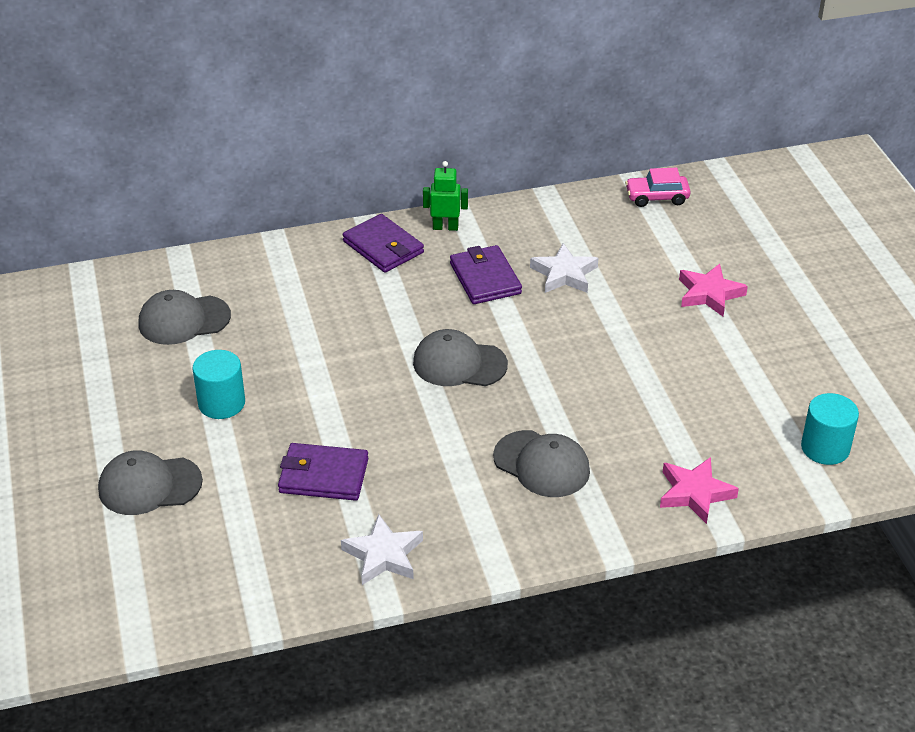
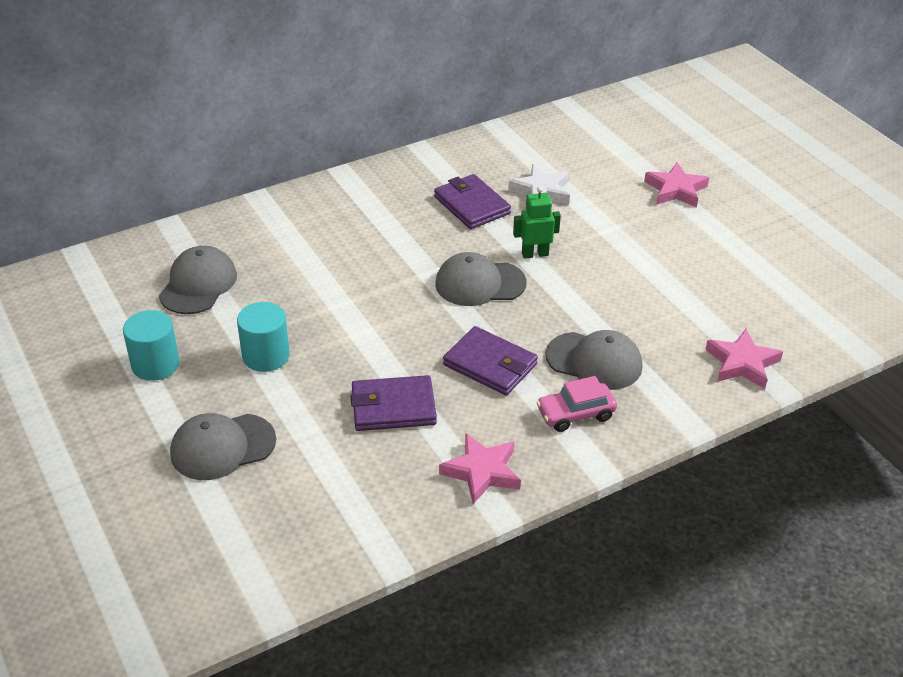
camera: 15 degrees left, 0 degrees up
(184, 320) = (198, 284): grey cap -> grey cap turned 135 degrees clockwise
(383, 247) = (366, 191): purple wallet -> purple wallet (490, 365)
(383, 555) = (482, 472): white star -> pink star
(445, 227) = (416, 166): green robot -> green robot (535, 254)
(657, 197) = (594, 116): pink car -> pink car (575, 414)
(825, 448) = (835, 305): turquoise cylinder -> turquoise cylinder (155, 364)

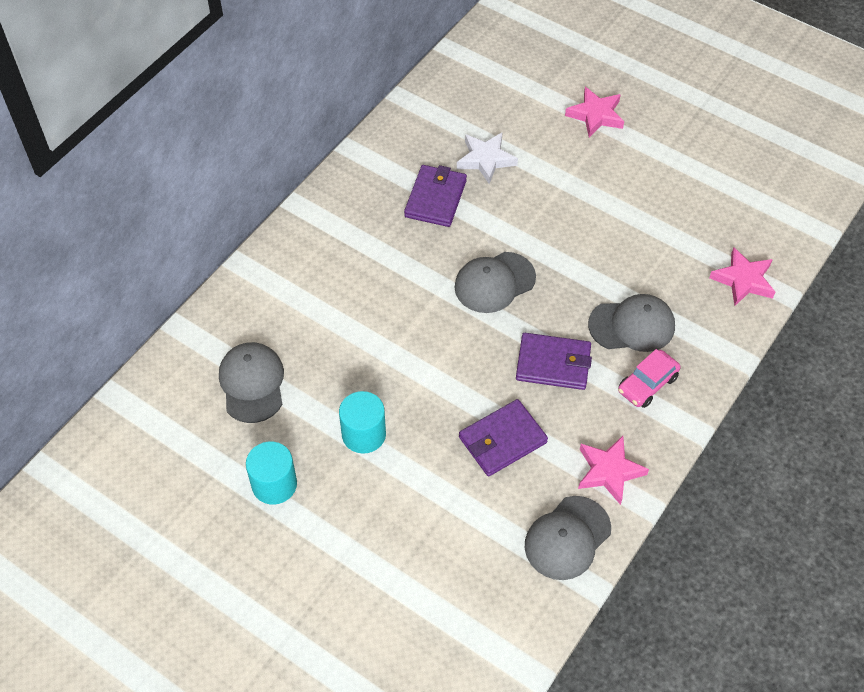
camera: 25 degrees left, 15 degrees up
(222, 447) = (389, 541): grey cap -> grey cap (567, 538)
(471, 205) = (435, 198): purple wallet -> purple wallet turned 75 degrees clockwise
(535, 254) = (521, 232): green robot -> none

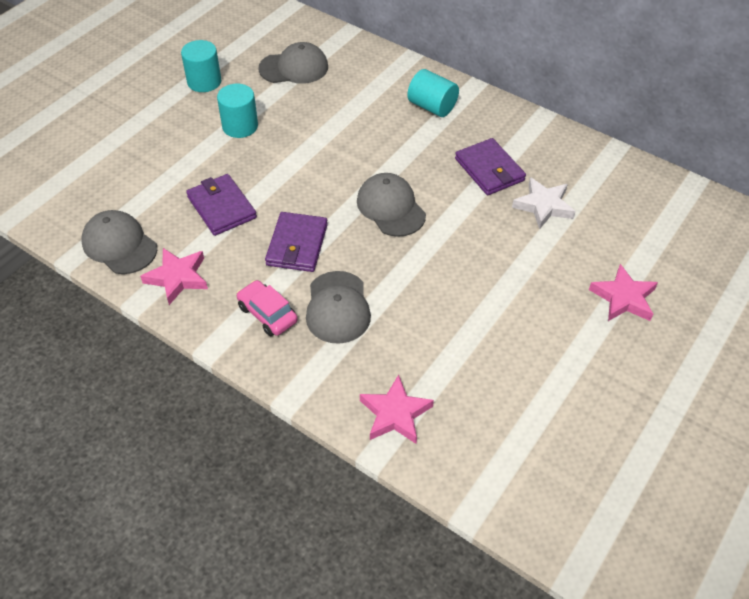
camera: 90 degrees right, 5 degrees down
(333, 244) = (432, 107): none -> turquoise cylinder
(435, 198) = (489, 170): purple wallet -> purple wallet turned 45 degrees clockwise

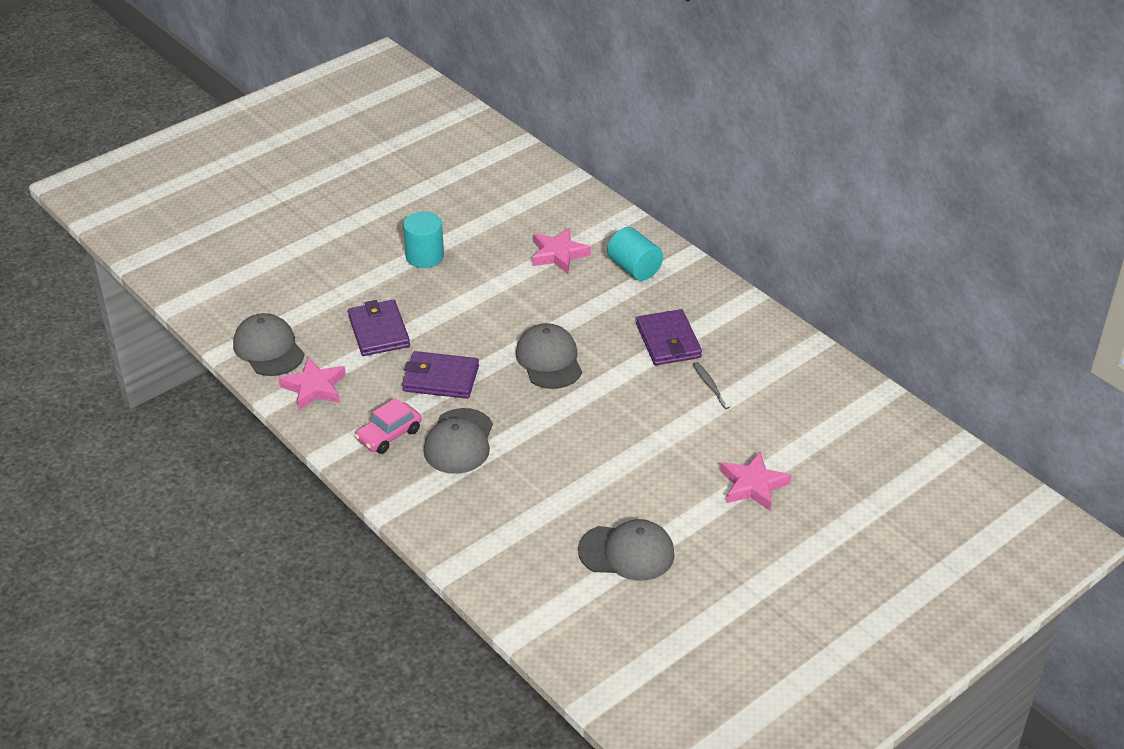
camera: 15 degrees right, 10 degrees down
(204, 82) = (403, 206): turquoise cylinder -> none
(267, 314) = (389, 435): pink car -> pink car turned 105 degrees counterclockwise
(294, 68) = (502, 206): grey cap -> grey cap (627, 552)
(297, 245) = (440, 378): purple wallet -> purple wallet turned 75 degrees clockwise
(395, 414) = (478, 542): pink star -> pink star (558, 254)
(543, 206) = (710, 385): white star -> grey toothbrush

